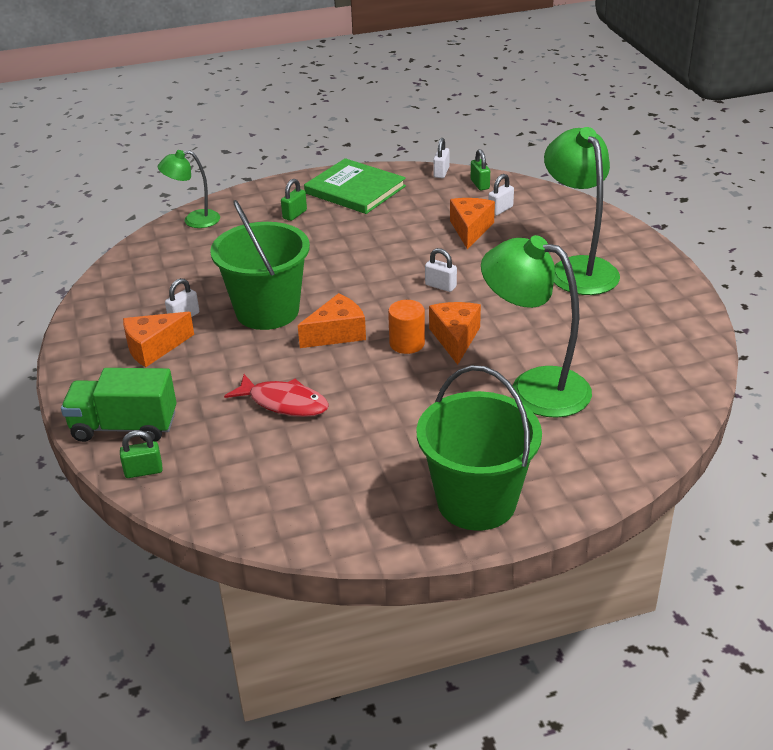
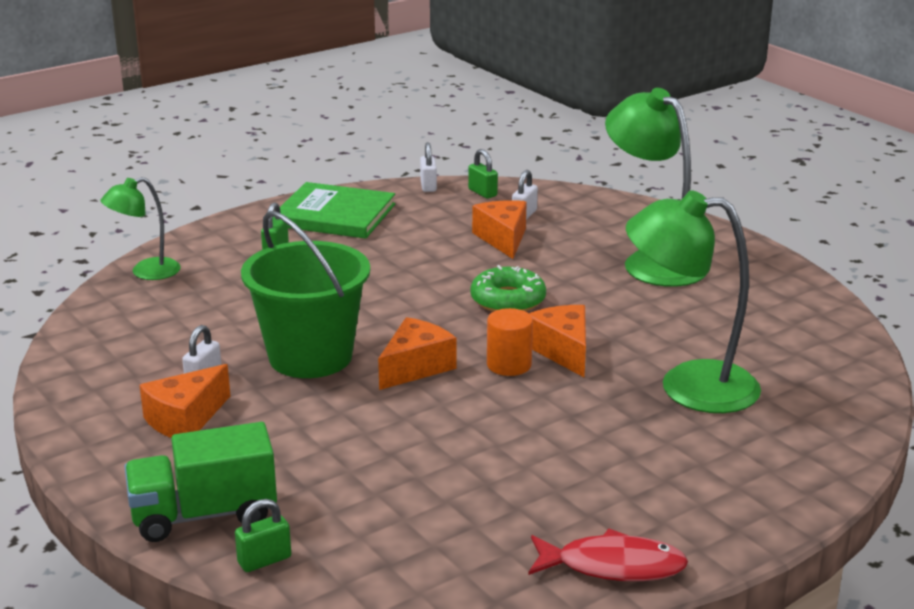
camera: 20 degrees left, 10 degrees down
(284, 403) = (399, 452): red fish -> red fish (612, 566)
(440, 286) = (508, 300): white padlock -> green donut
(476, 502) = (705, 514): green bucket -> none

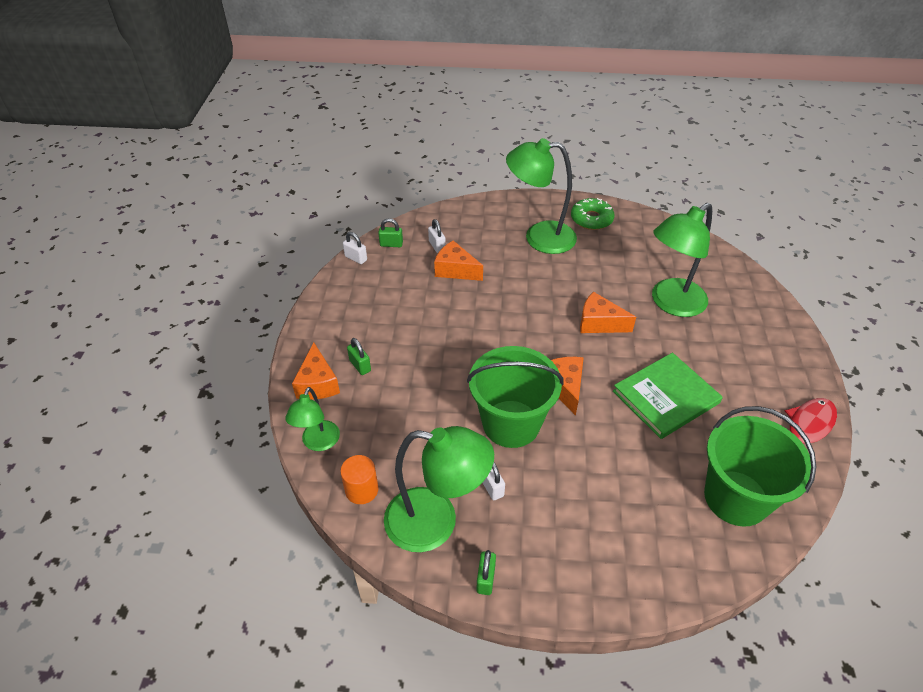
camera: 50 degrees left, 20 degrees up
(119, 367) = (436, 522): none -> green lamp
(185, 419) = (533, 521): orange cheese -> orange cheese (318, 383)
(204, 515) = (649, 568): green truck -> none
(264, 560) = (715, 564): green padlock -> green padlock (485, 579)
(335, 215) = (345, 315): green book -> green book (666, 397)
(394, 544) = (736, 498): none -> green bucket
(508, 300) = (526, 310): green donut -> green donut (591, 219)
(509, 365) = (595, 350): orange cylinder -> orange cylinder (361, 490)

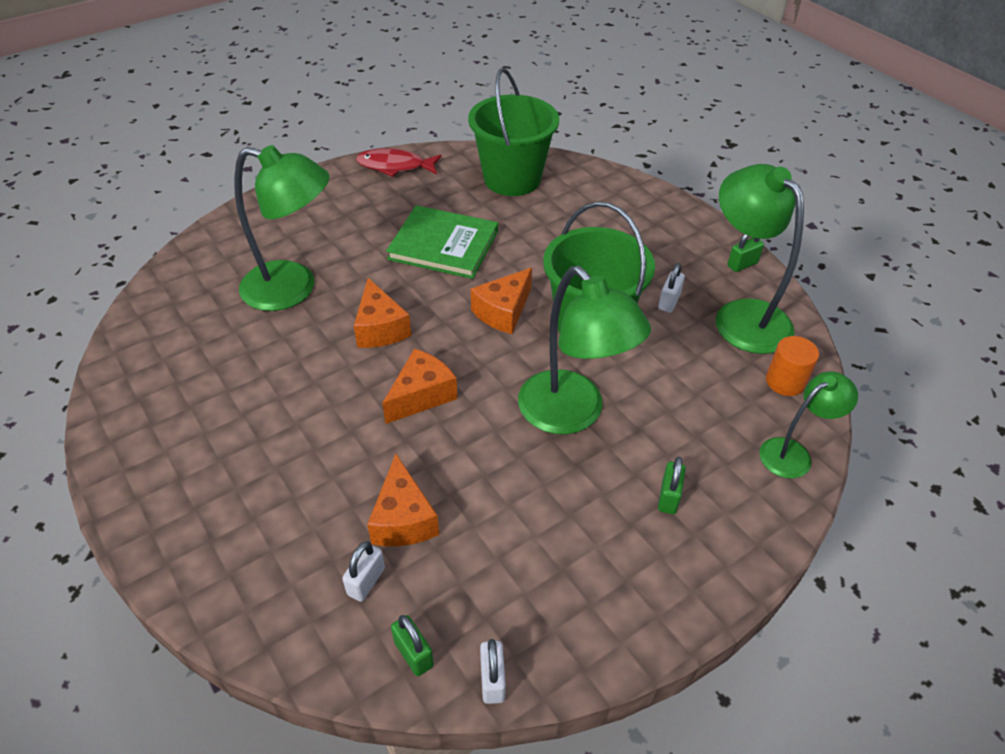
camera: 130 degrees left, 0 degrees up
(318, 383) = (739, 518): orange cheese -> orange cheese (421, 395)
(539, 237) = (245, 466): green lamp -> green lamp (572, 414)
(591, 219) = (153, 430): green donut -> none

